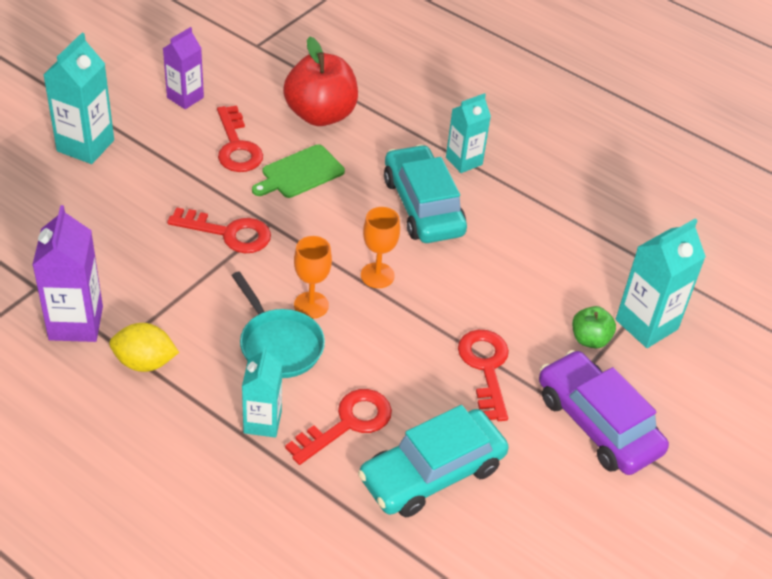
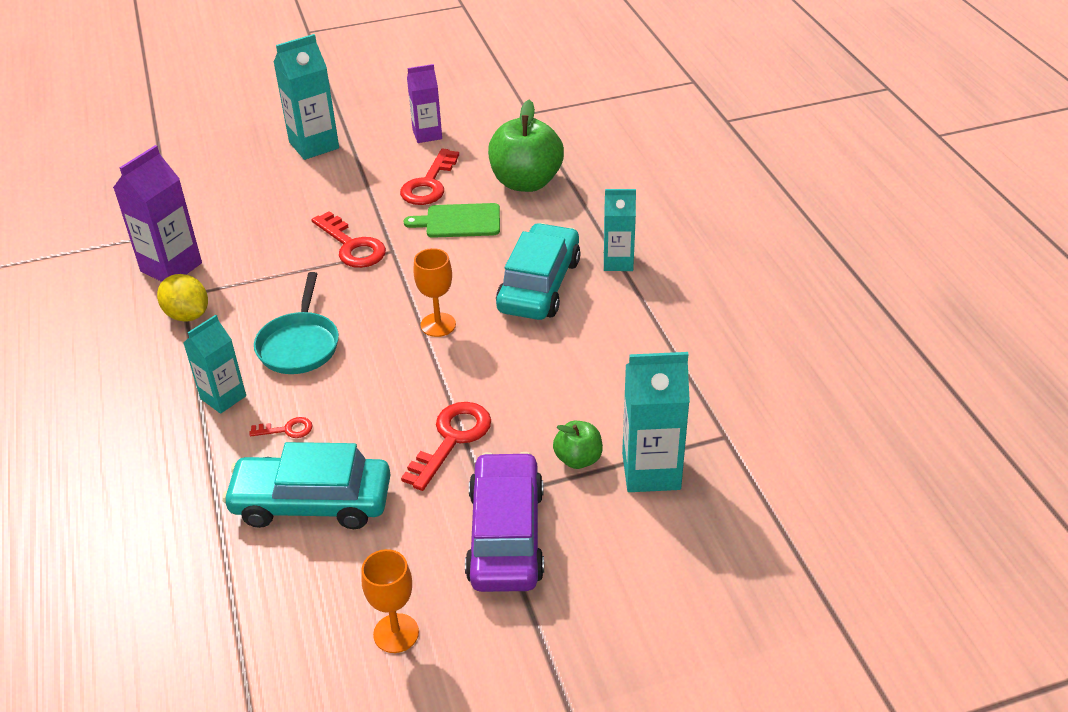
camera: 40 degrees right, 5 degrees down
(311, 305) = (358, 325): orange goblet -> orange goblet (396, 633)
(320, 115) = (526, 182): red apple -> green apple
(348, 423) = (287, 430): red key -> red key, size x0.51

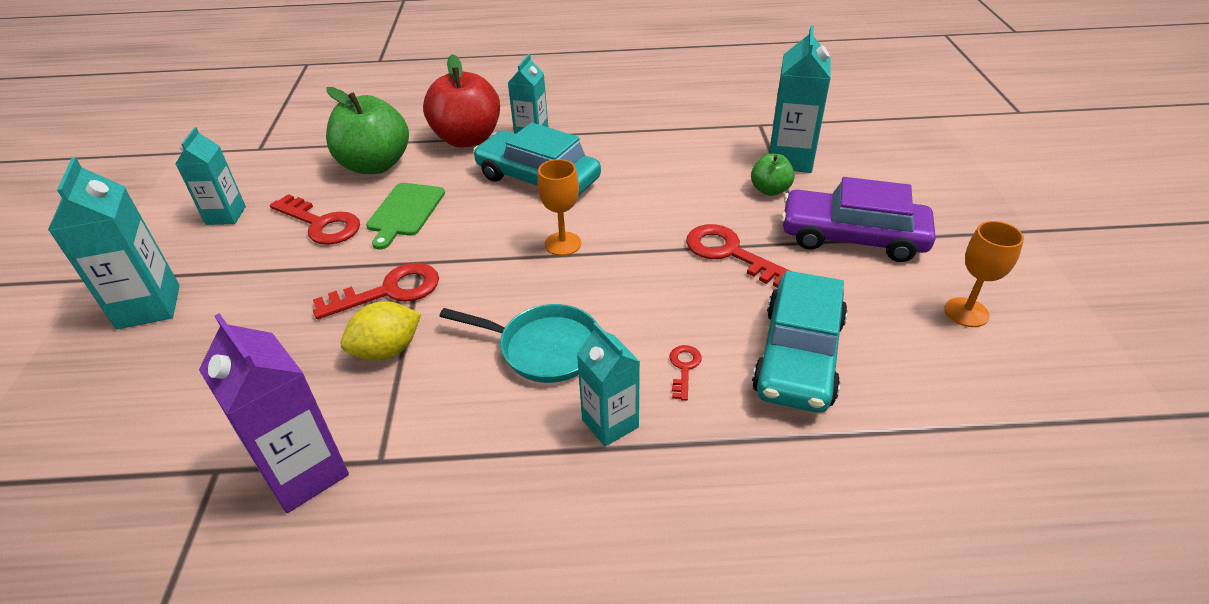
camera: 75 degrees left, 0 degrees up
(187, 315) = (427, 456): yellow lemon -> yellow lemon (387, 350)
(427, 134) = (226, 215): purple carton -> turquoise carton
(594, 222) = (467, 139): none -> red apple

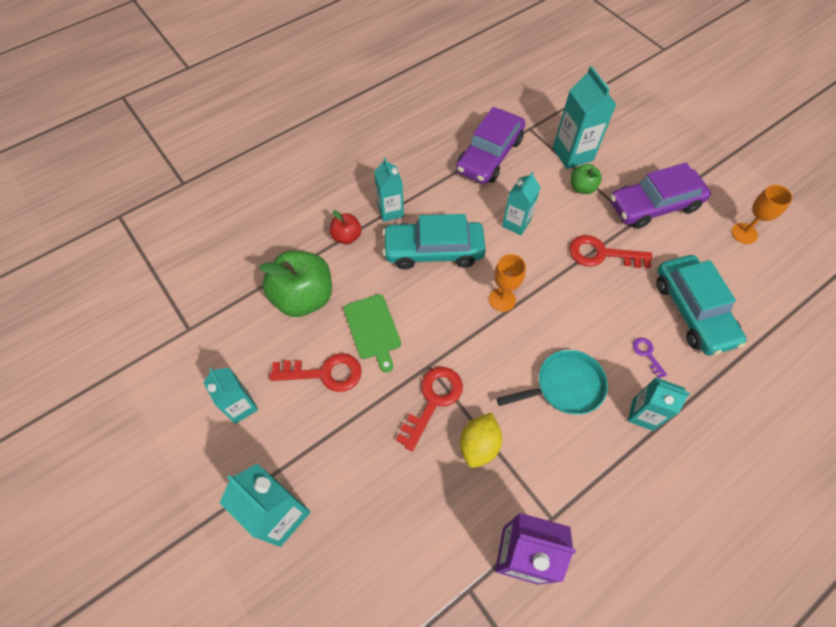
camera: 35 degrees left, 20 degrees up
(467, 139) = (346, 237): red apple -> red apple, size x0.51
(654, 190) = (516, 223): none -> turquoise carton
(684, 368) = (647, 354): red key -> purple key
(687, 130) = (489, 155): none -> purple car

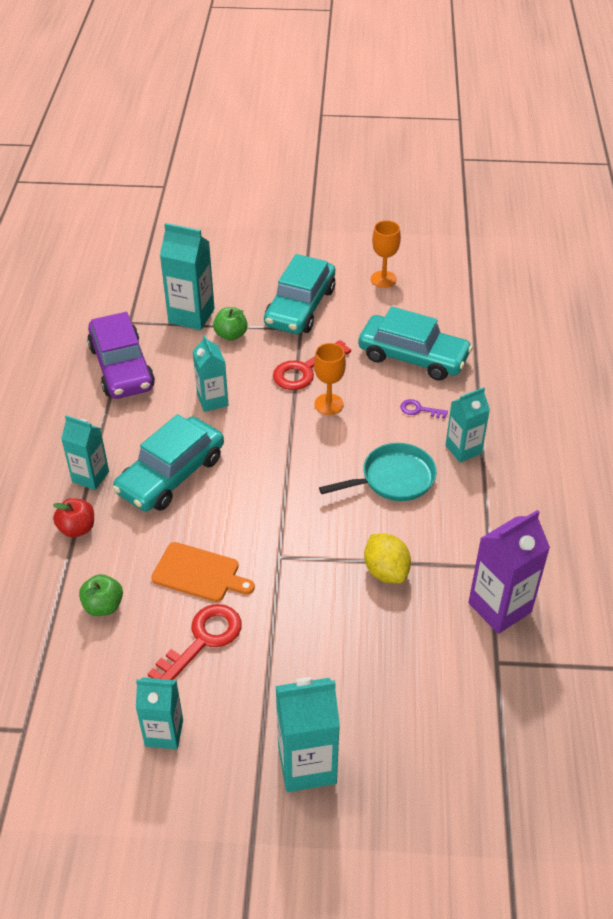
camera: 50 degrees left, 15 degrees down
(304, 297) = (103, 606): green apple -> green apple, size x0.51
(373, 329) = (199, 573): green cutting board -> orange cutting board
(433, 401) = (315, 576): red key -> none
(502, 299) = (274, 462): orange goblet -> orange goblet (328, 404)
(565, 386) = (393, 479): turquoise pan -> turquoise pan turned 45 degrees clockwise
(654, 205) = (300, 307): purple car -> turquoise car

